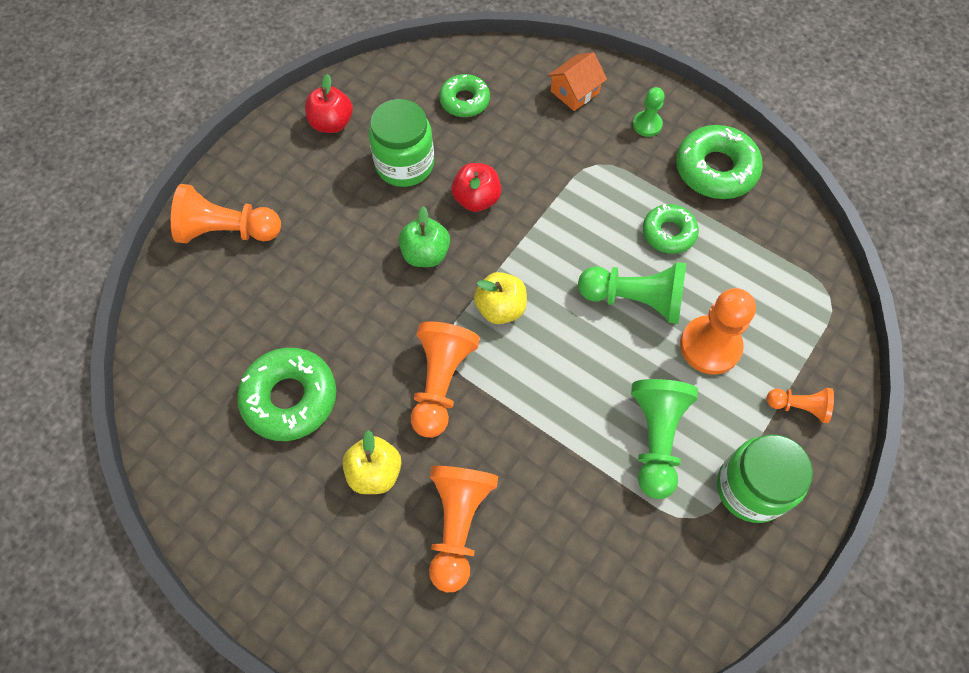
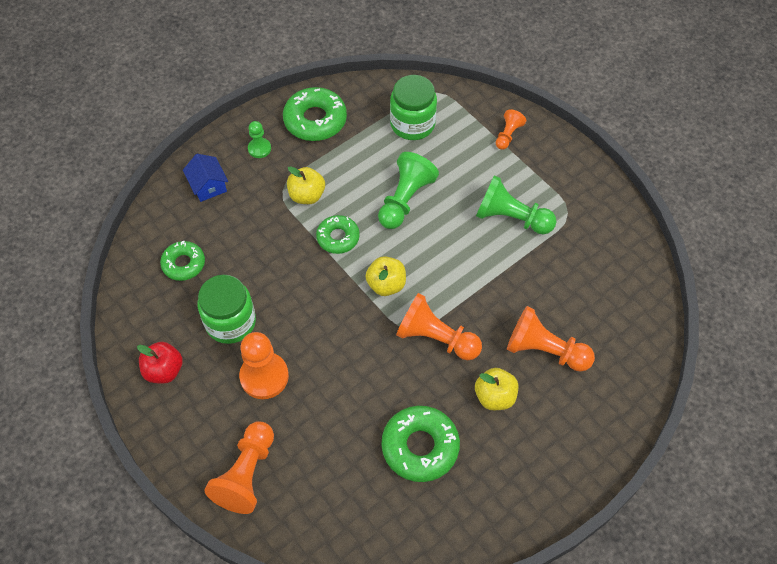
camera: 75 degrees left, 5 degrees down
(425, 254) = (322, 325): green apple -> none
(476, 199) = (284, 278): red apple -> none
(575, 92) = (208, 185): orange house -> blue house
(599, 191) = (307, 195): none -> yellow apple
(668, 233) = (358, 164): green donut -> green donut (338, 237)
(710, 346) = (453, 167): orange pawn -> orange pawn (264, 376)
(751, 488) = (555, 177): green jar -> green jar (412, 124)

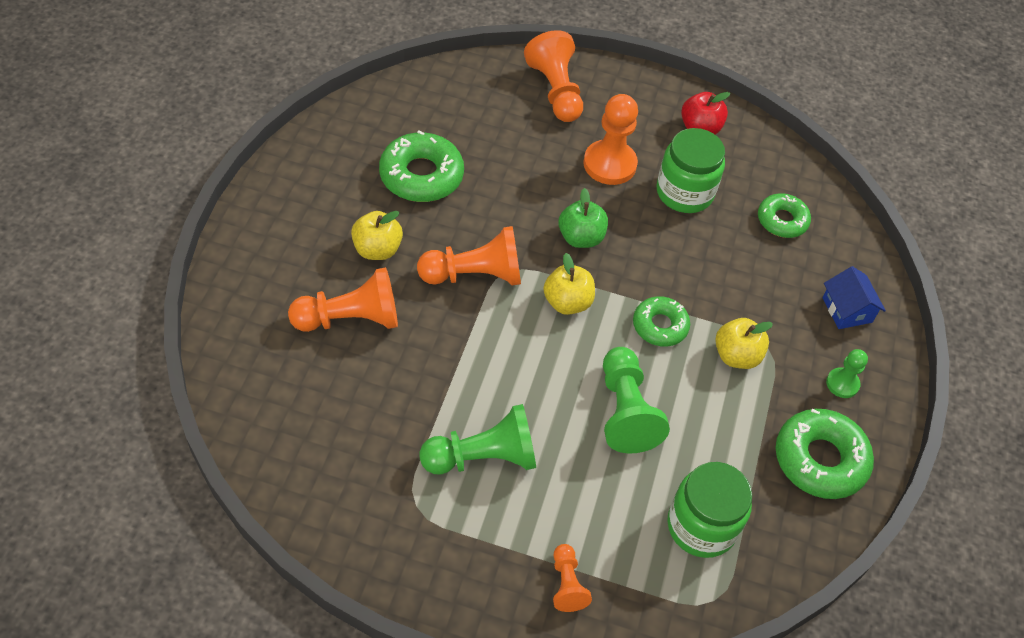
camera: 140 degrees right, 5 degrees down
(208, 185) = (847, 310): blue house -> blue house turned 45 degrees clockwise
(338, 327) = (580, 237): none -> green apple

